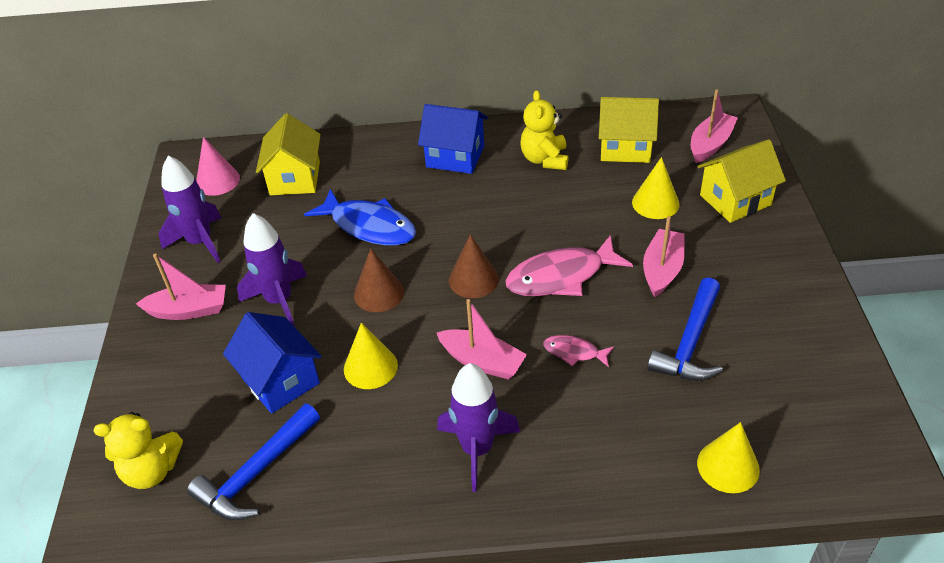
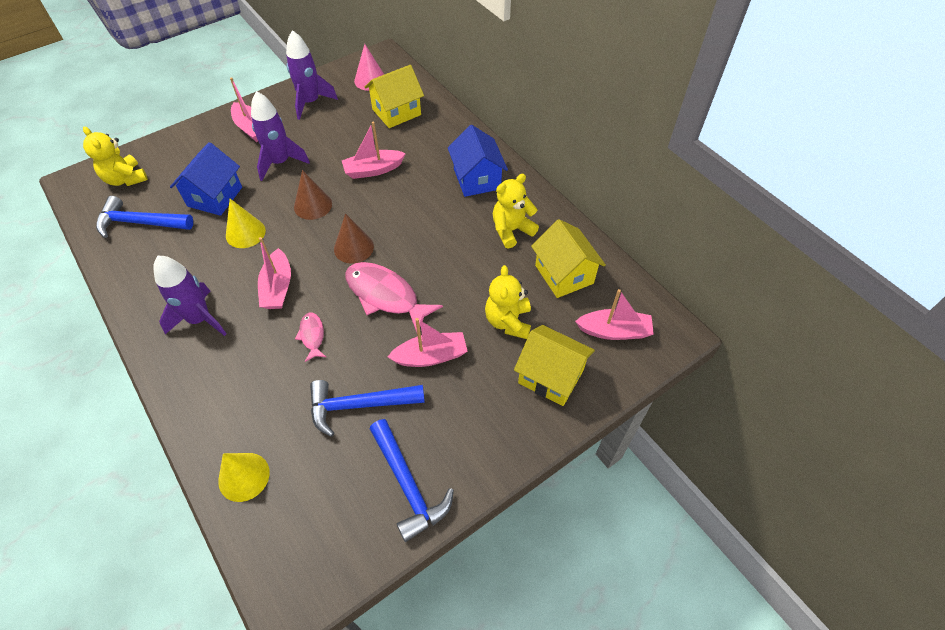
camera: 55 degrees right, 10 degrees up
(369, 226) = (373, 170): blue fish -> pink boat
(655, 203) = (508, 321): yellow cone -> yellow teddy bear
(802, 336) = (408, 484): none -> blue hammer

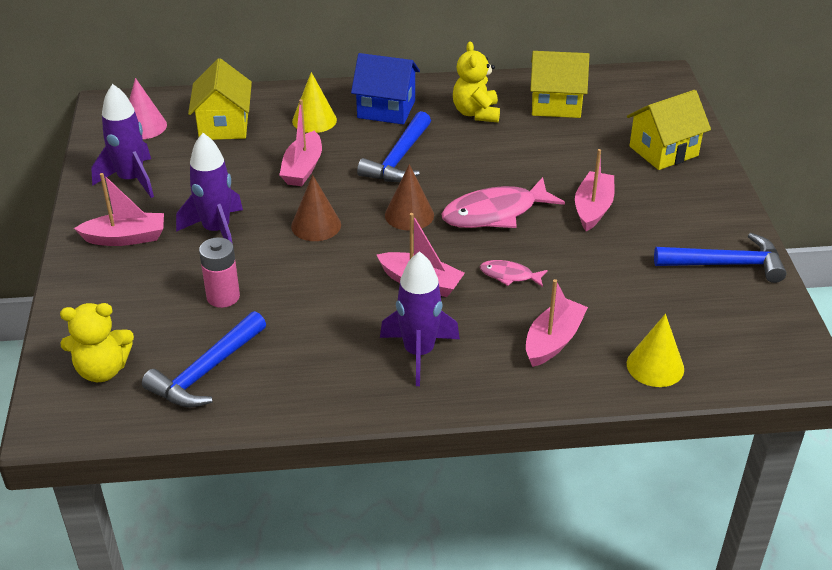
camera: 60 degrees left, 15 degrees down
(215, 197) = (223, 297): blue house -> pink battery
(245, 233) = (312, 286): yellow cone -> yellow cone (314, 120)
(359, 405) = (620, 268): blue hammer -> blue hammer (399, 159)
(508, 321) = (586, 152): yellow teddy bear -> none
(614, 331) = (639, 103): pink boat -> pink boat (553, 341)

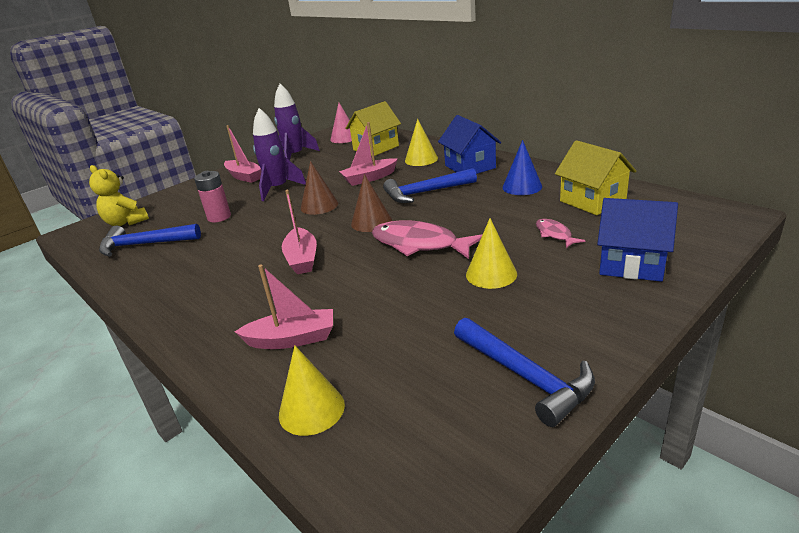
camera: 55 degrees right, 10 degrees down
(419, 353) = (222, 294): purple rocket -> none
(476, 113) = (522, 187): yellow teddy bear -> blue cone
(509, 275) = (352, 283): pink fish -> pink fish (554, 234)
(593, 208) = (491, 274): pink boat -> yellow cone
(663, 151) = (631, 264): yellow house -> blue house

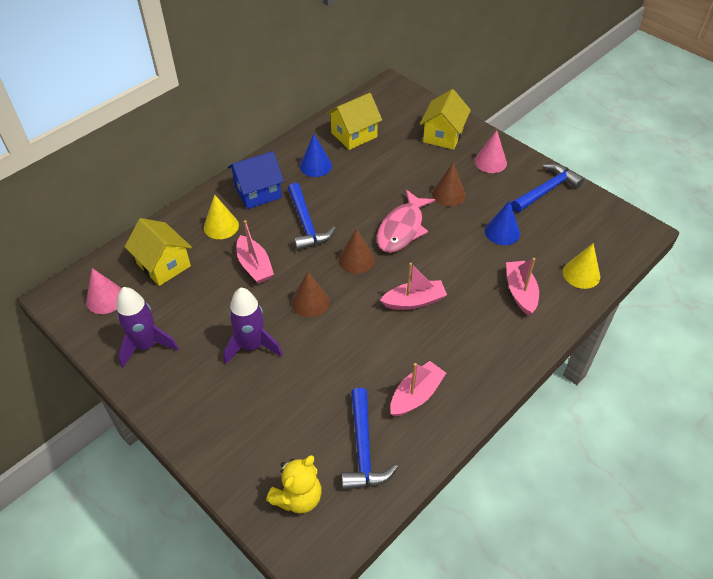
camera: 95 degrees left, 20 degrees up
(219, 217) = (312, 390): pink battery -> none
(244, 177) = (196, 391): pink boat -> pink boat (416, 395)
(414, 323) = (502, 232): none -> blue cone
(491, 274) = (448, 194): yellow cone -> brown cone
(554, 234) = (400, 160): pink fish -> none
(583, 311) = (490, 162): none -> pink cone
(631, 264) = (443, 135): blue house -> yellow house

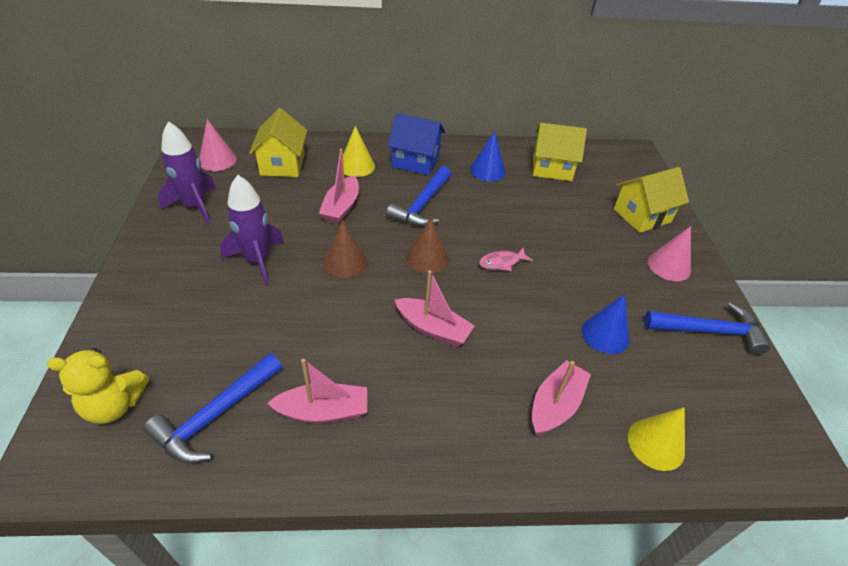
camera: 40 degrees right, 5 degrees down
(402, 229) = (501, 262): pink fish -> pink fish, size x0.51
(448, 194) = (586, 265): brown cone -> none

